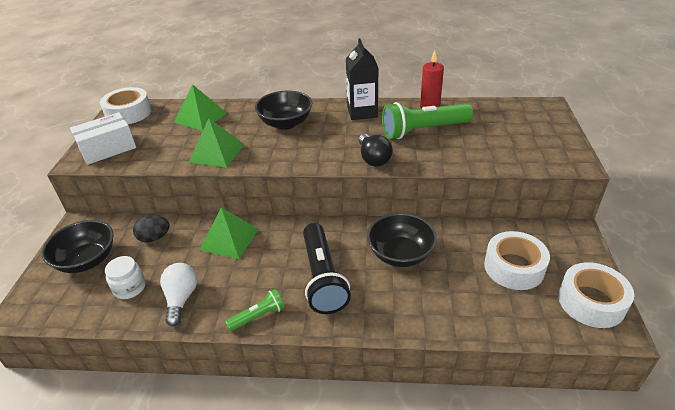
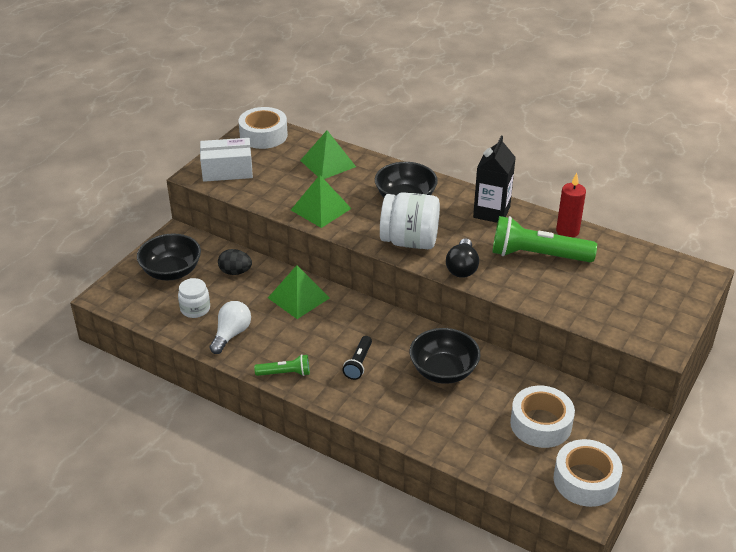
camera: 25 degrees right, 0 degrees up
(313, 153) = (409, 241): none -> white jar
(322, 277) = (358, 363): black flashlight -> black flashlight, size x0.51

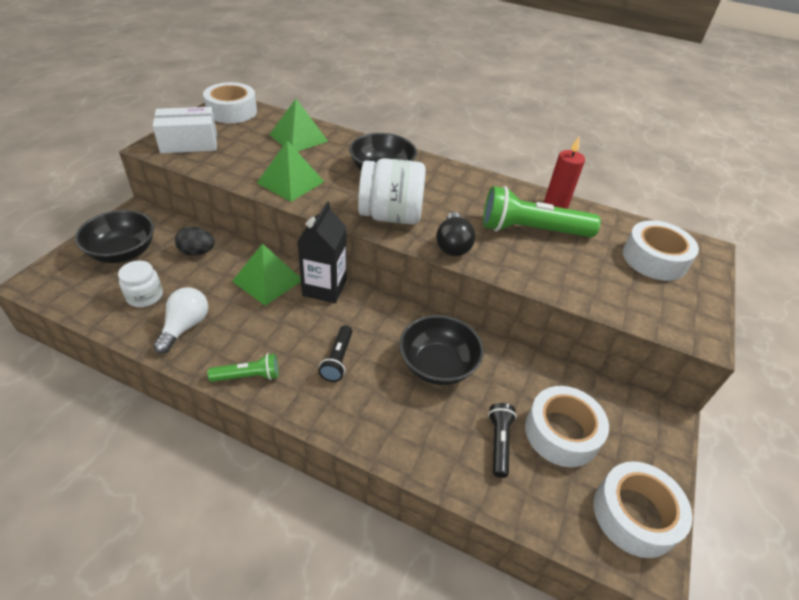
camera: 10 degrees left, 5 degrees up
(486, 428) = (499, 443): none -> black flashlight
(491, 212) = (473, 186): black carton -> black carton (324, 288)
(647, 282) = (654, 259): none -> white tape

